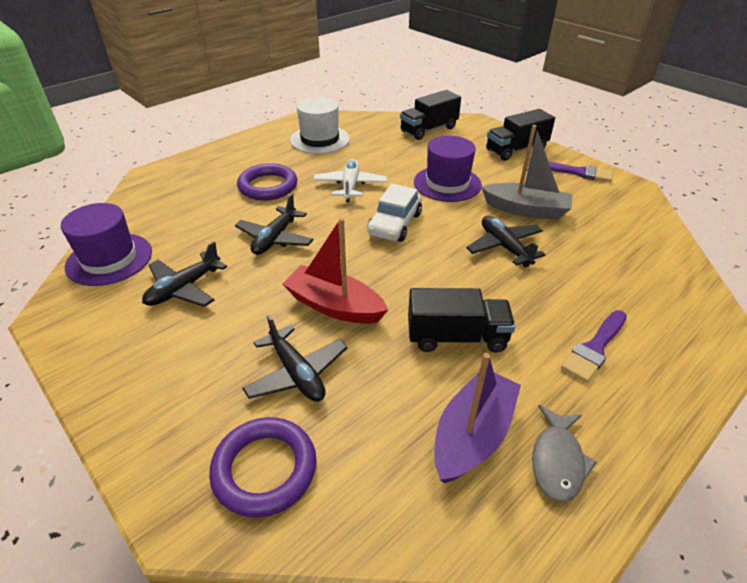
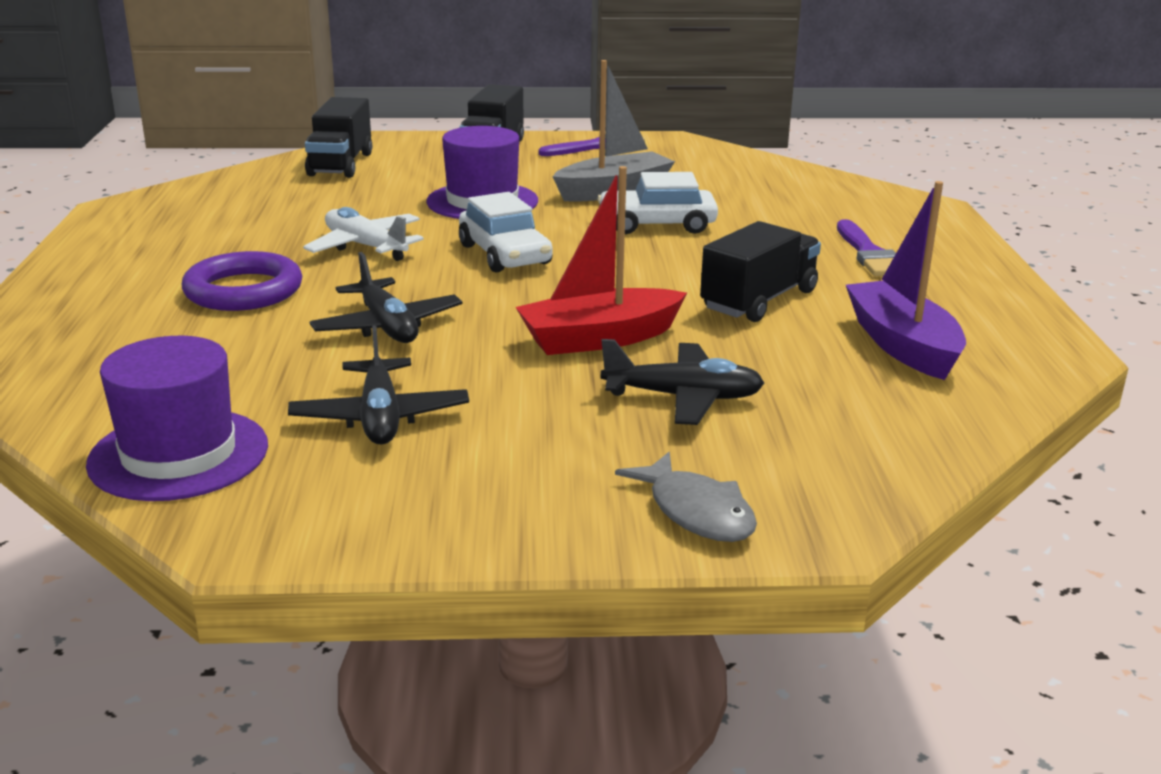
camera: 50 degrees left, 15 degrees down
(264, 469) = (810, 462): purple ring -> none
(320, 139) = (200, 222): white hat -> none
(504, 247) = (657, 225): black plane -> white car
(557, 461) = (979, 324): grey fish -> grey fish (696, 512)

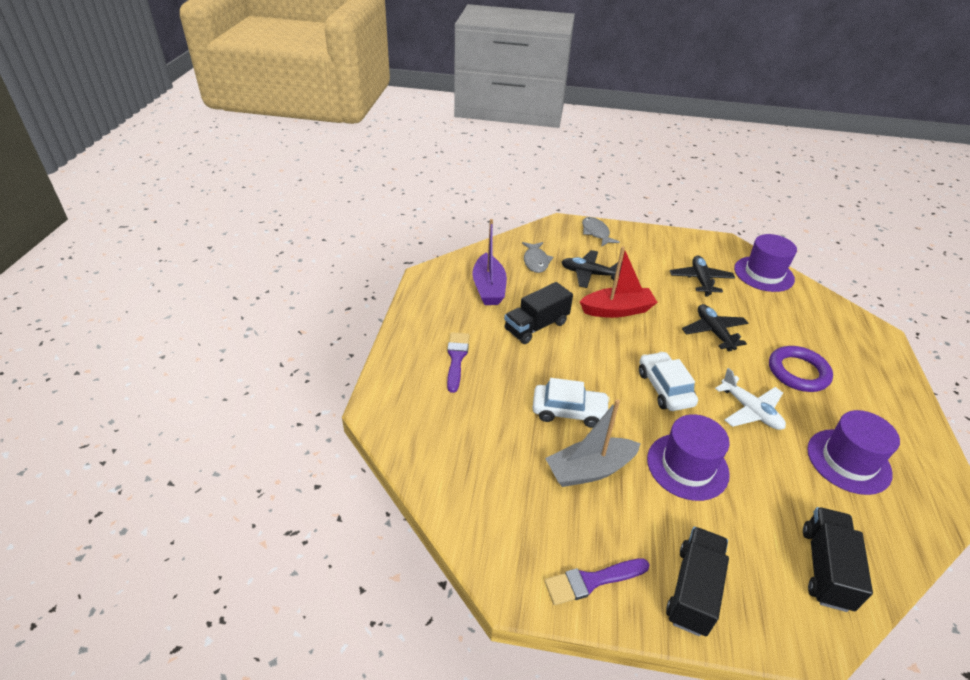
camera: 170 degrees left, 15 degrees up
(242, 220) = (848, 461): none -> purple hat
(834, 409) = (535, 261): none -> grey fish

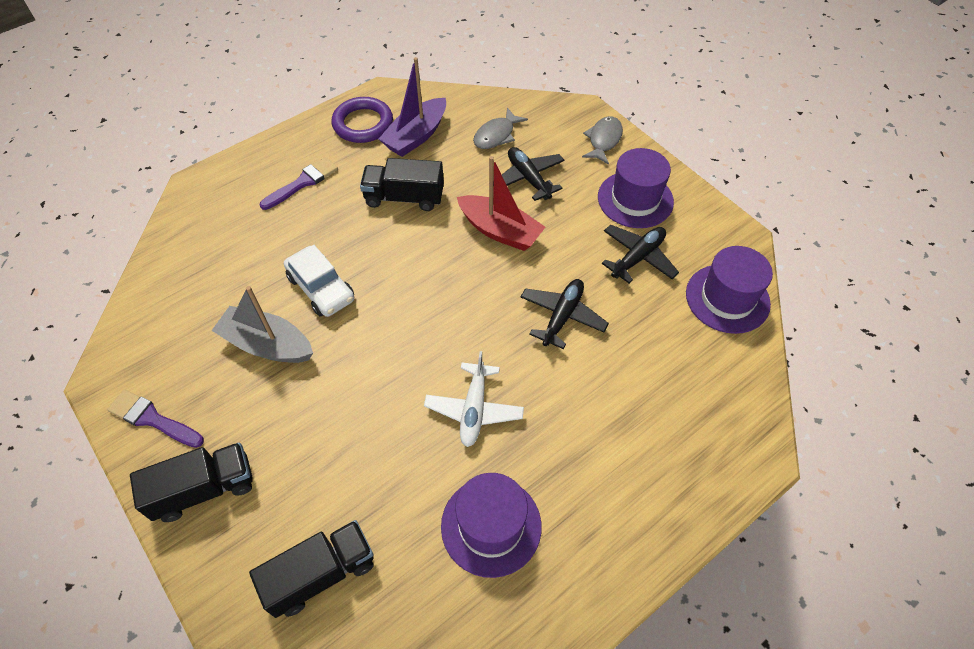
camera: 45 degrees right, 15 degrees up
(664, 388) = (428, 330): white car -> none
(687, 466) = (343, 405): purple hat -> purple hat (635, 199)
(798, 372) = (585, 416): purple ring -> purple ring (363, 124)

